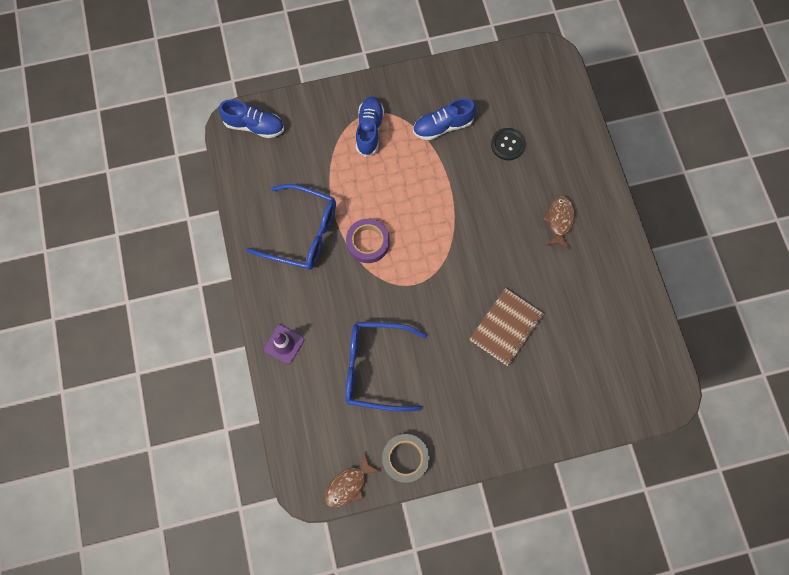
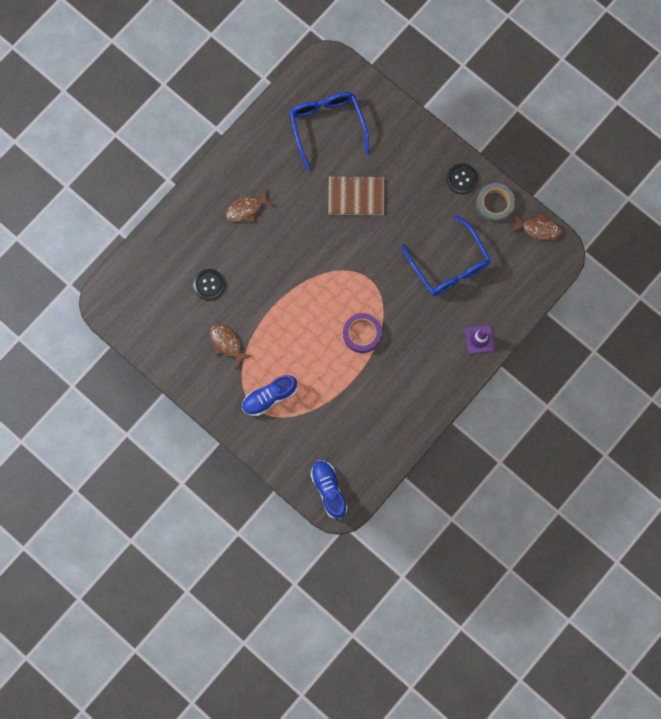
camera: 125 degrees left, 5 degrees up
(302, 233) = (389, 387): blue glasses -> blue glasses (327, 127)
(442, 126) = (227, 343): blue shoe -> brown fish
(454, 443) = (461, 179): none -> black button

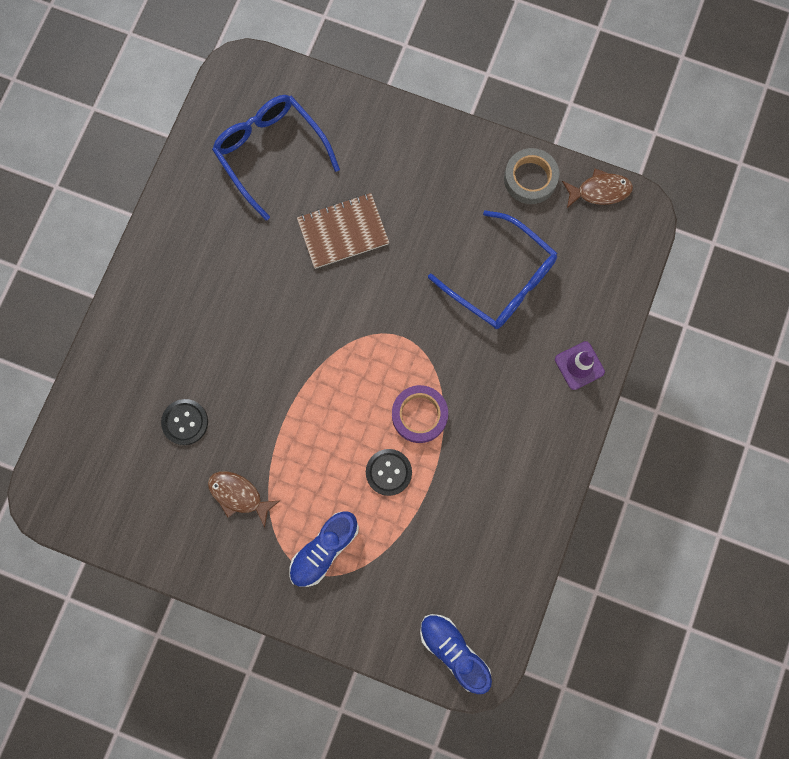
camera: 20 degrees left, 0 degrees up
(246, 209) = (201, 300): brown fish -> none
(461, 179) = (474, 161): black button -> black button (388, 472)

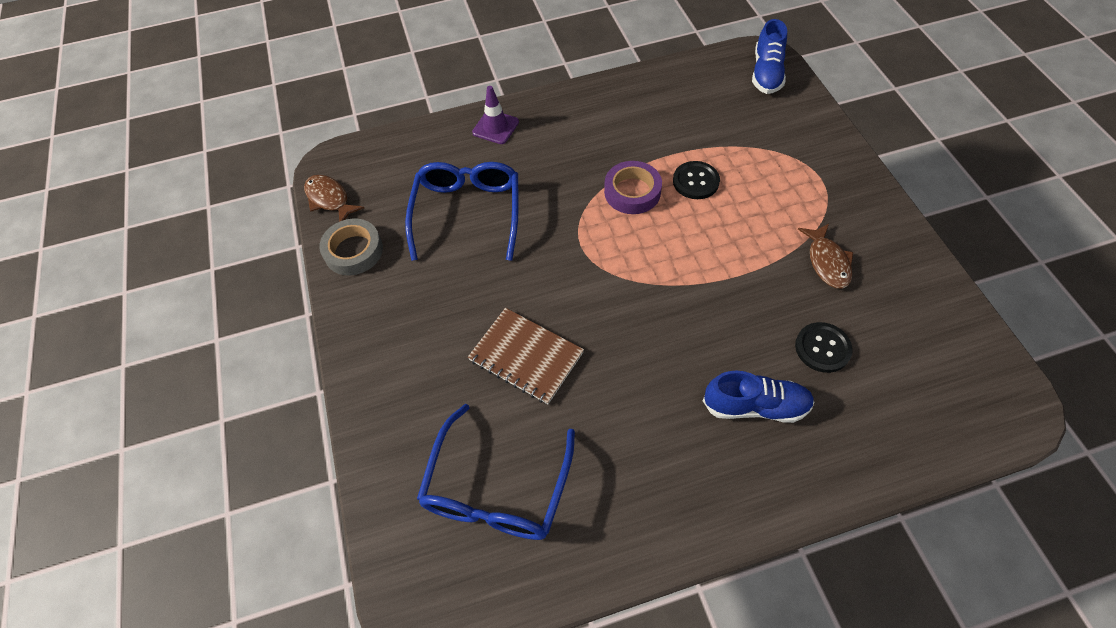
camera: 125 degrees left, 20 degrees down
(324, 549) = (795, 180): blue shoe -> blue shoe (755, 406)

